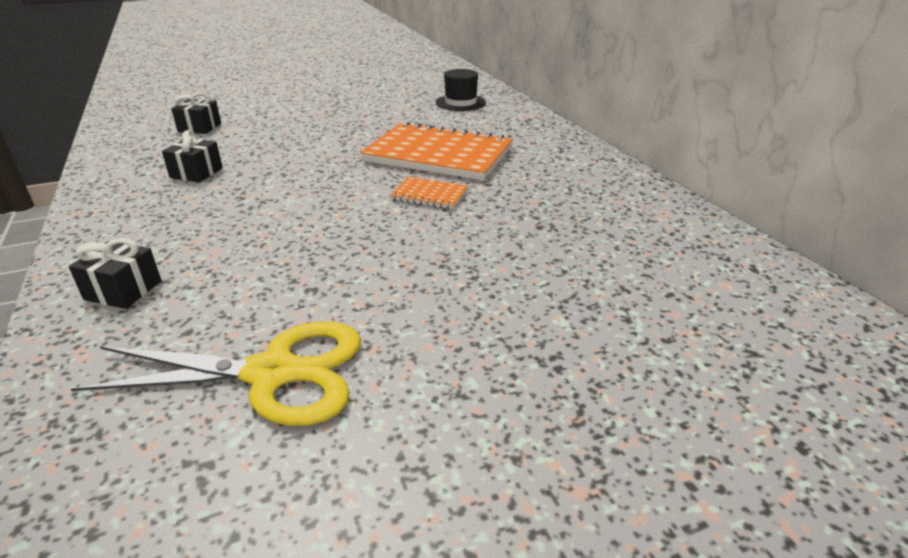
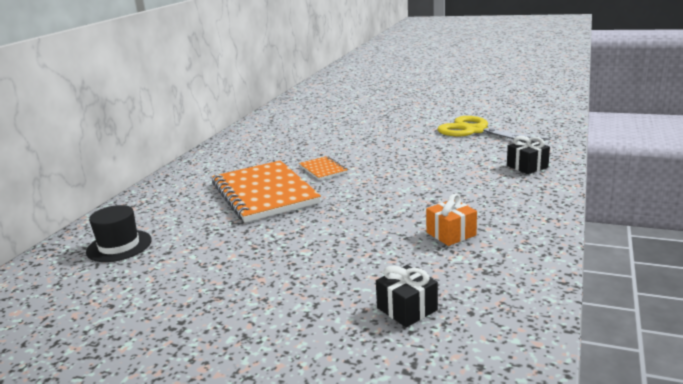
camera: 135 degrees left, 10 degrees down
(196, 173) = (451, 234): black gift -> orange gift

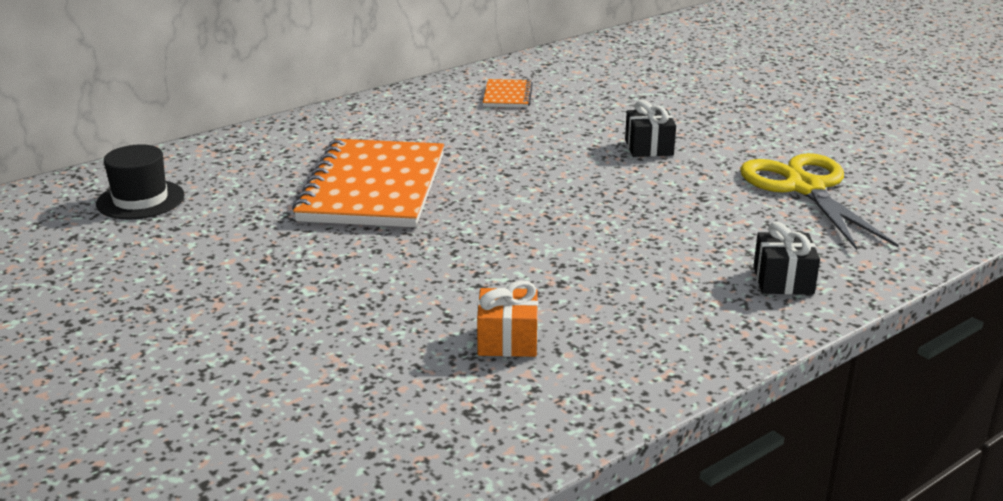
camera: 30 degrees right, 5 degrees up
(323, 169) = (491, 177): orange notebook -> orange notebook (507, 96)
(407, 309) = (308, 414): black gift -> black gift (648, 147)

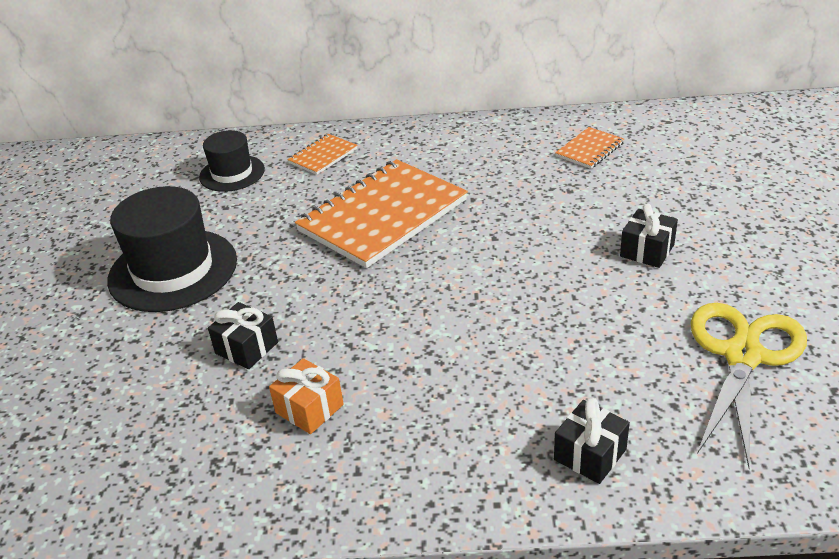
camera: 40 degrees right, 10 degrees up
(187, 294) = (173, 270): none -> black hat
(235, 160) = (323, 156): none -> orange notebook
(374, 322) = (247, 348): none -> black gift

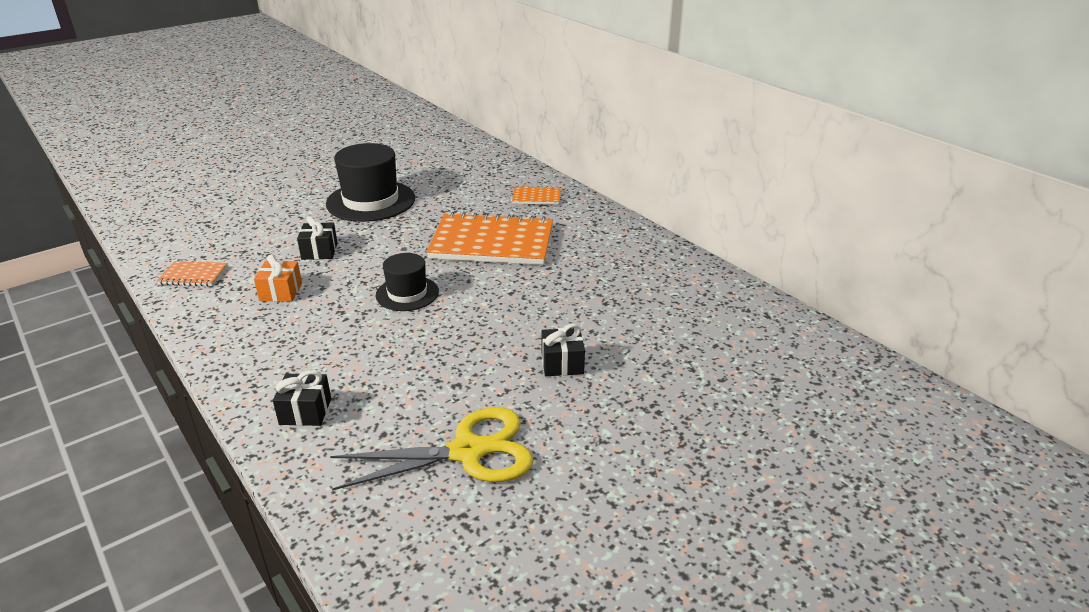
camera: 50 degrees right, 5 degrees down
(232, 173) = (483, 178): black hat -> black hat (407, 293)
(589, 149) = (673, 293): orange notebook -> orange notebook (193, 275)

